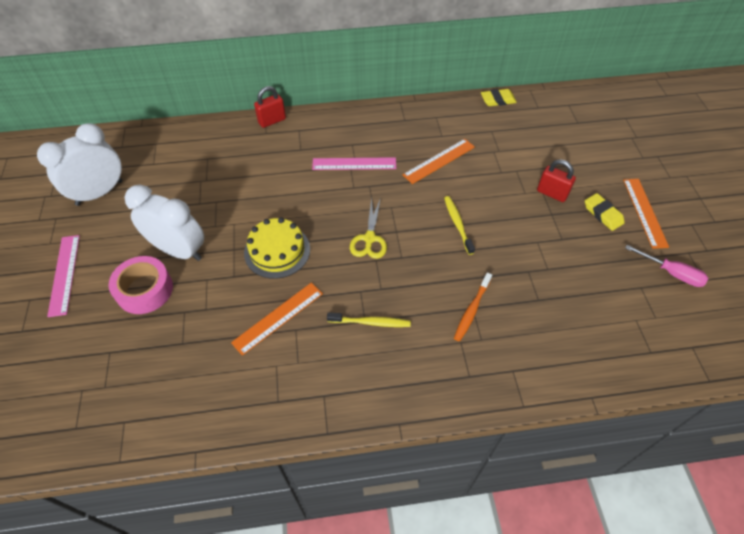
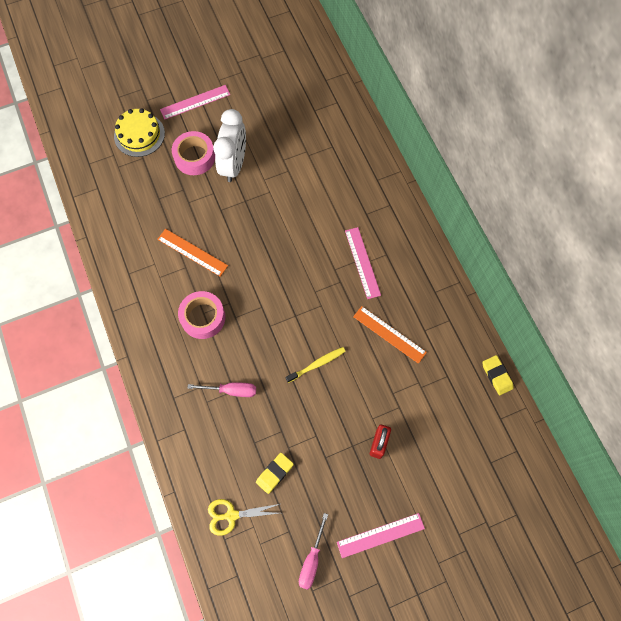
camera: 75 degrees right, 15 degrees up
(99, 193) = (273, 88): white clock -> none
(272, 121) = (394, 179): red padlock -> none
(277, 251) = (251, 232): yellow cake -> yellow cake (139, 134)
(369, 239) = (282, 296): yellow scissors -> yellow scissors (231, 515)
(371, 322) = (203, 317): yellow toothbrush -> pink tape
(472, 310) = (231, 390): orange toothbrush -> pink screwdriver
(603, 214) = (366, 494): yellow eraser -> yellow eraser (274, 473)
(644, 212) = (380, 535): orange ruler -> pink ruler

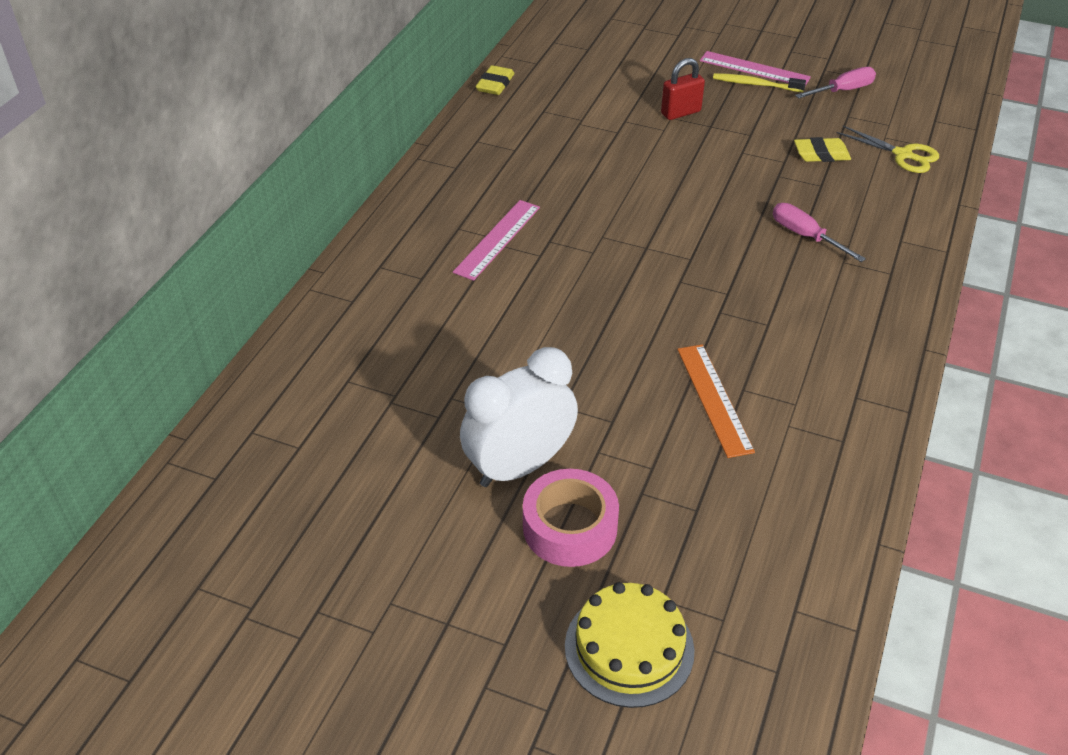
camera: 135 degrees left, 25 degrees down
(195, 102) = (463, 624): pink ruler -> none
(203, 317) = (773, 320): pink tape -> none
(317, 364) = (673, 196): yellow toothbrush -> yellow toothbrush (755, 84)
(389, 334) = (557, 169): orange ruler -> none

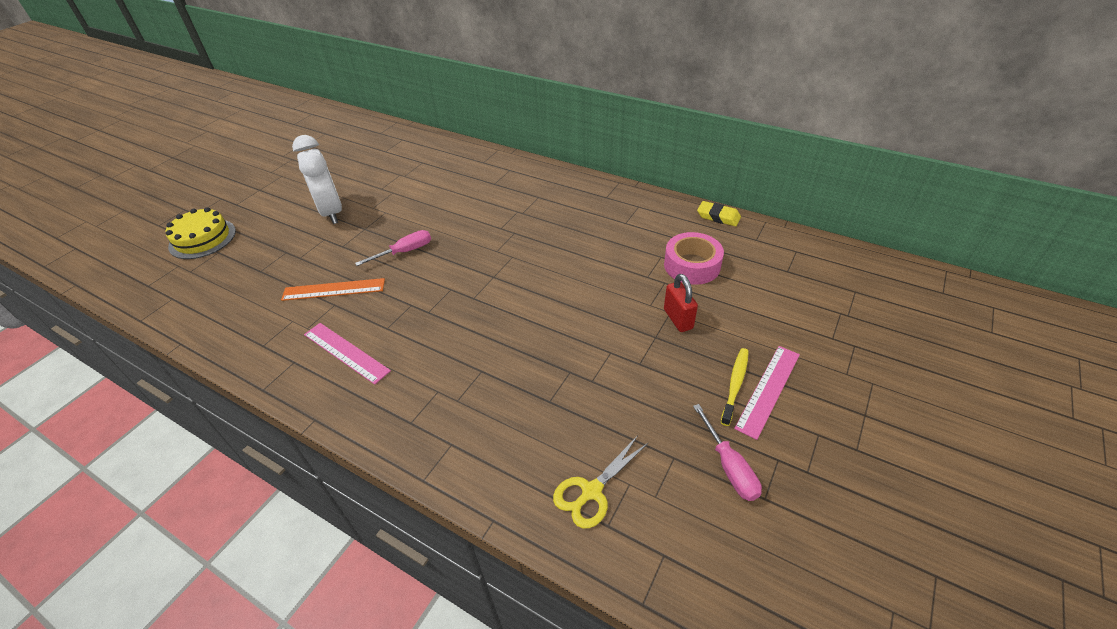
camera: 100 degrees right, 0 degrees up
(498, 239) = (522, 211): pink ruler -> pink ruler (346, 352)
(570, 527) = (282, 226): pink tape -> pink tape (692, 265)
(805, 236) = (478, 372): pink screwdriver -> pink screwdriver (405, 252)
(821, 154) = (600, 413): yellow eraser -> none

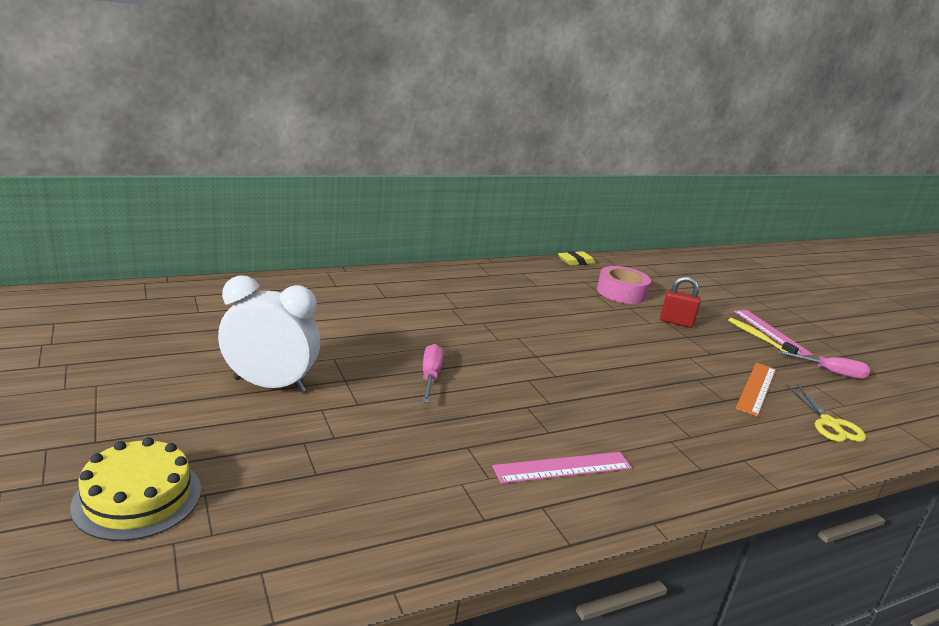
camera: 60 degrees left, 20 degrees down
(333, 290) = (438, 437): orange ruler -> orange ruler (756, 388)

